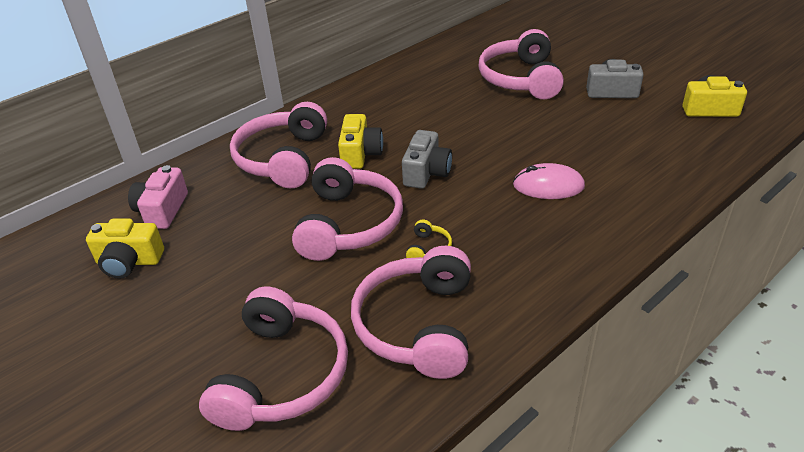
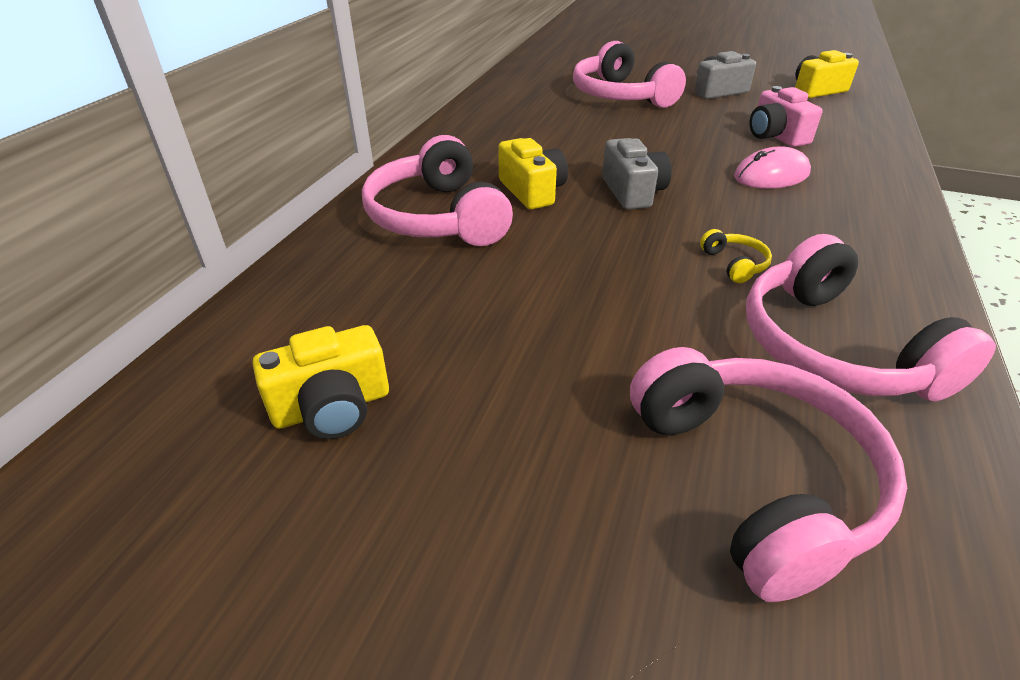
camera: 30 degrees left, 0 degrees up
(162, 210) = (318, 320): pink camera -> pink camera (775, 136)
(348, 224) = (609, 265): pink headphones -> none

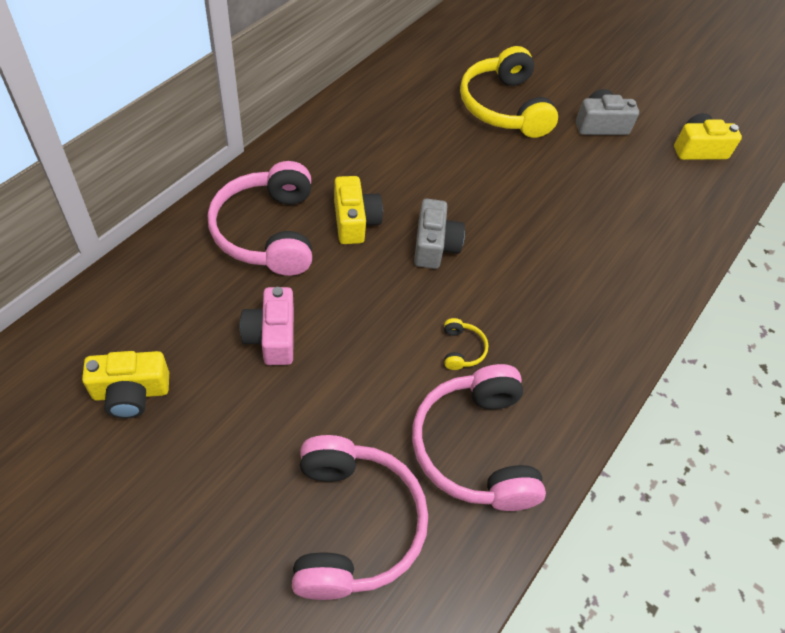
camera: 10 degrees right, 15 degrees up
(621, 96) = (504, 107): pink headphones -> yellow headphones
(771, 175) = (563, 258): pink mouse -> none
(775, 136) = (607, 207): pink camera -> pink camera (272, 336)

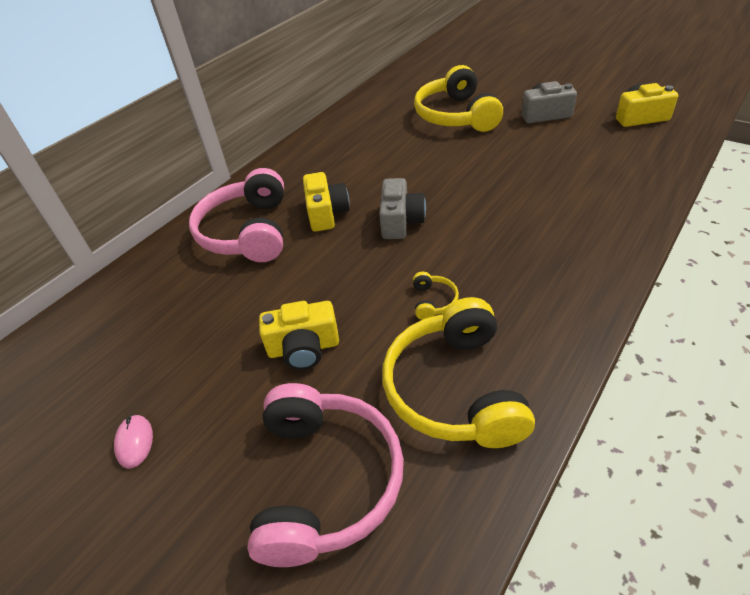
camera: 10 degrees right, 10 degrees down
(131, 392) = (109, 378): yellow camera -> yellow camera (304, 348)
(167, 466) = (135, 442): none -> pink mouse
(272, 336) = (247, 313): pink camera -> none
(475, 448) = (455, 389): pink headphones -> yellow headphones

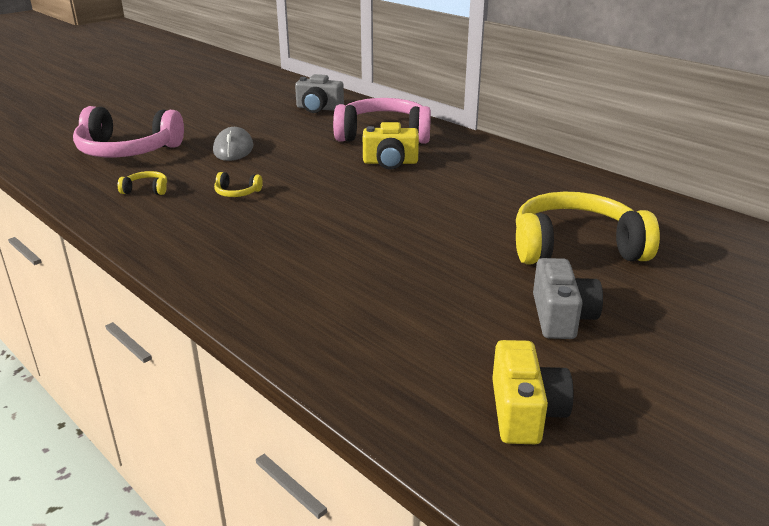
camera: 95 degrees right, 15 degrees down
(135, 442) = (206, 111): pink mouse -> none
(304, 348) = (233, 149): yellow camera -> grey mouse
(401, 221) = (355, 191): grey camera -> grey camera (318, 108)
(455, 389) = (146, 190): yellow headphones -> yellow headphones, size x0.40

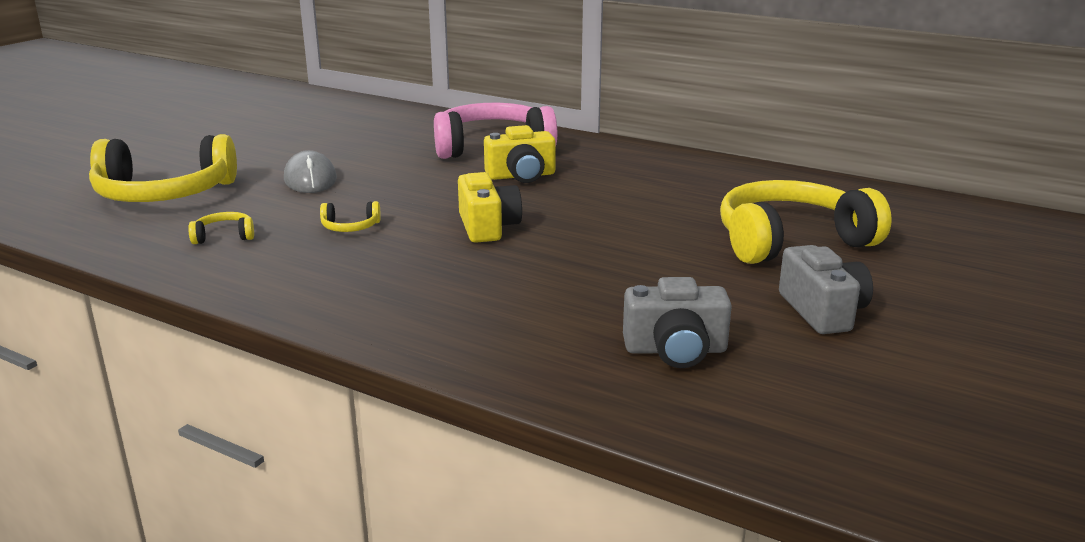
camera: 15 degrees left, 5 degrees down
(127, 150) = (164, 194): pink headphones -> yellow headphones
(318, 108) = (390, 125): grey camera -> grey camera (675, 350)
(525, 412) = (847, 409): yellow camera -> yellow camera (487, 227)

